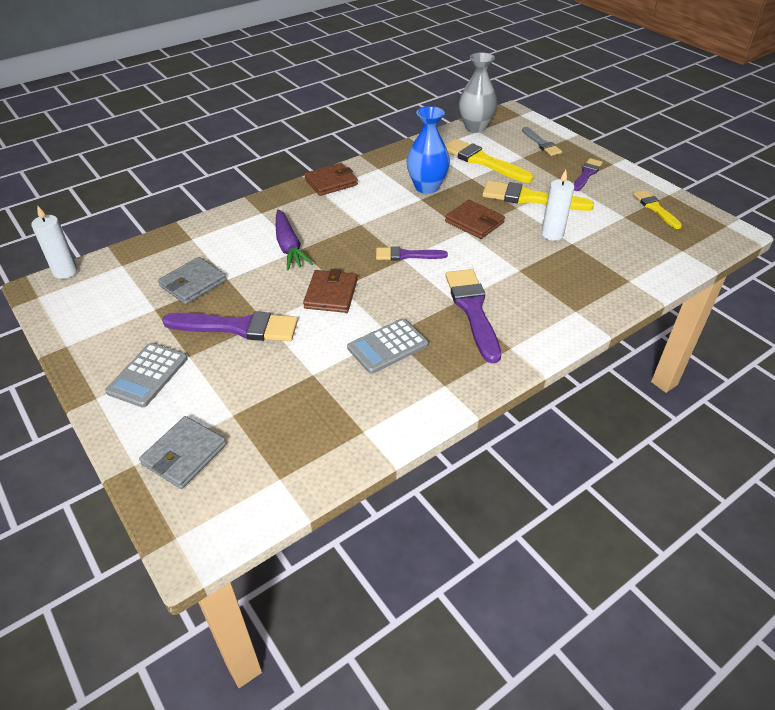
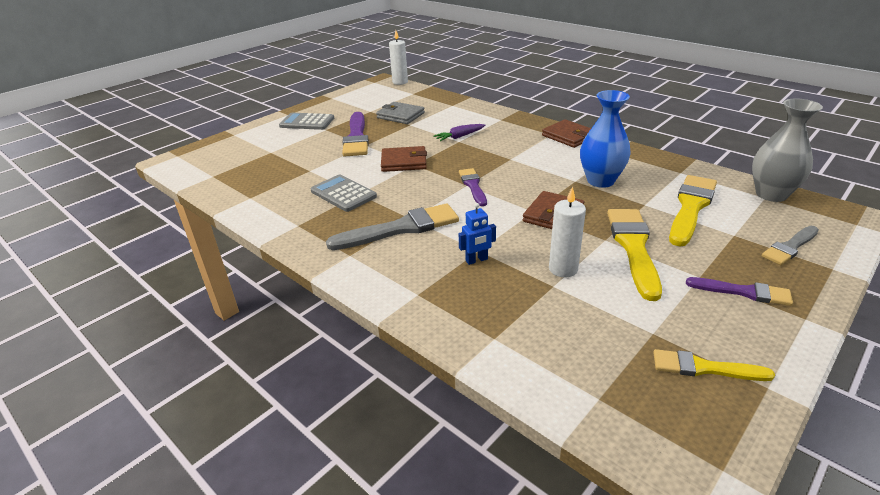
camera: 80 degrees right, 10 degrees down
(184, 454) = (238, 145): grey wallet -> none
(289, 247) = (459, 137): purple carrot -> purple carrot, size x0.66
(472, 310) = (401, 228): purple brush -> grey brush
(533, 273) = (476, 260): none -> blue robot
(655, 208) = (704, 368): yellow brush -> yellow brush turned 135 degrees counterclockwise

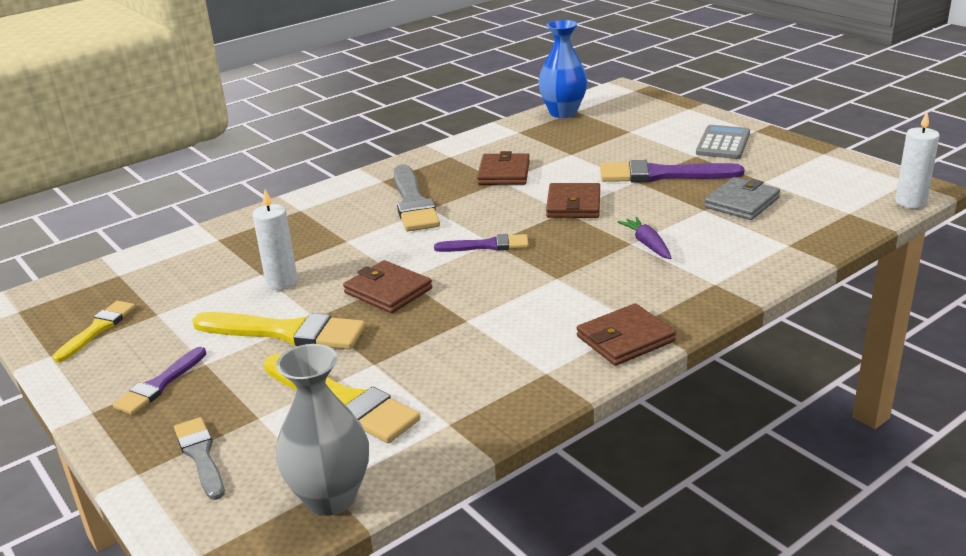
camera: 100 degrees right, 5 degrees down
(343, 194) = (504, 173): grey calculator -> brown wallet
(476, 260) = (330, 238): blue robot -> none
(600, 181) = (456, 340): blue vase -> blue vase (563, 113)

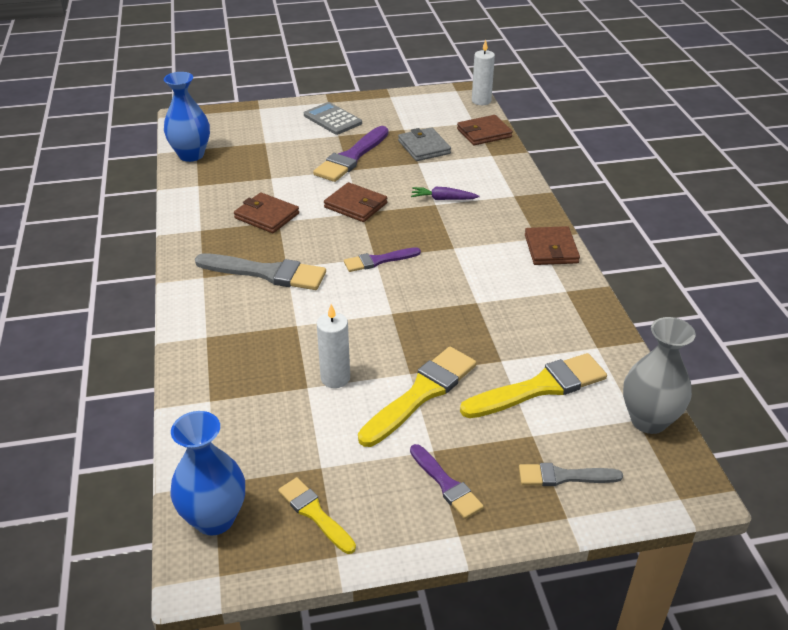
camera: 65 degrees left, 10 degrees up
(78, 288) = (214, 519): none -> blue vase
(388, 291) = (403, 326): brown wallet -> brown wallet (484, 133)
(487, 245) = (378, 260): purple brush -> purple brush turned 135 degrees counterclockwise

